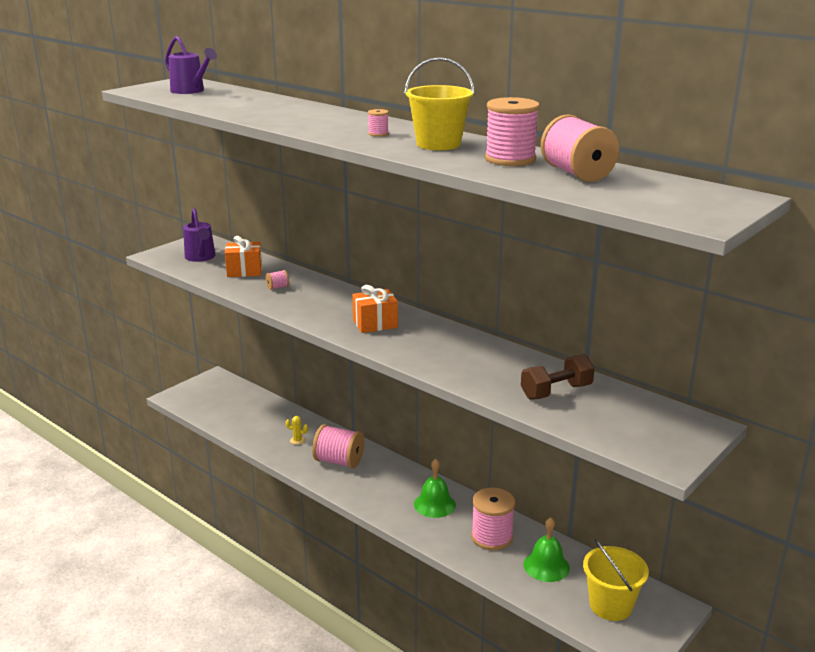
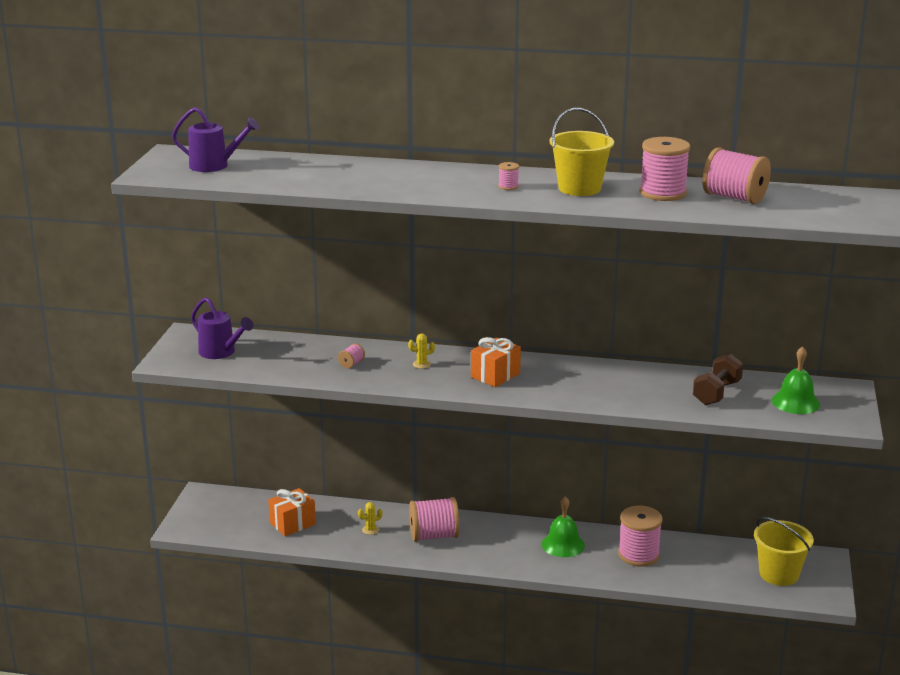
camera: 30 degrees left, 0 degrees up
(244, 271) = (291, 355): orange gift -> orange gift (292, 524)
(329, 301) = (421, 364): none -> yellow cactus
(546, 566) = (704, 562): green bell -> green bell (795, 402)

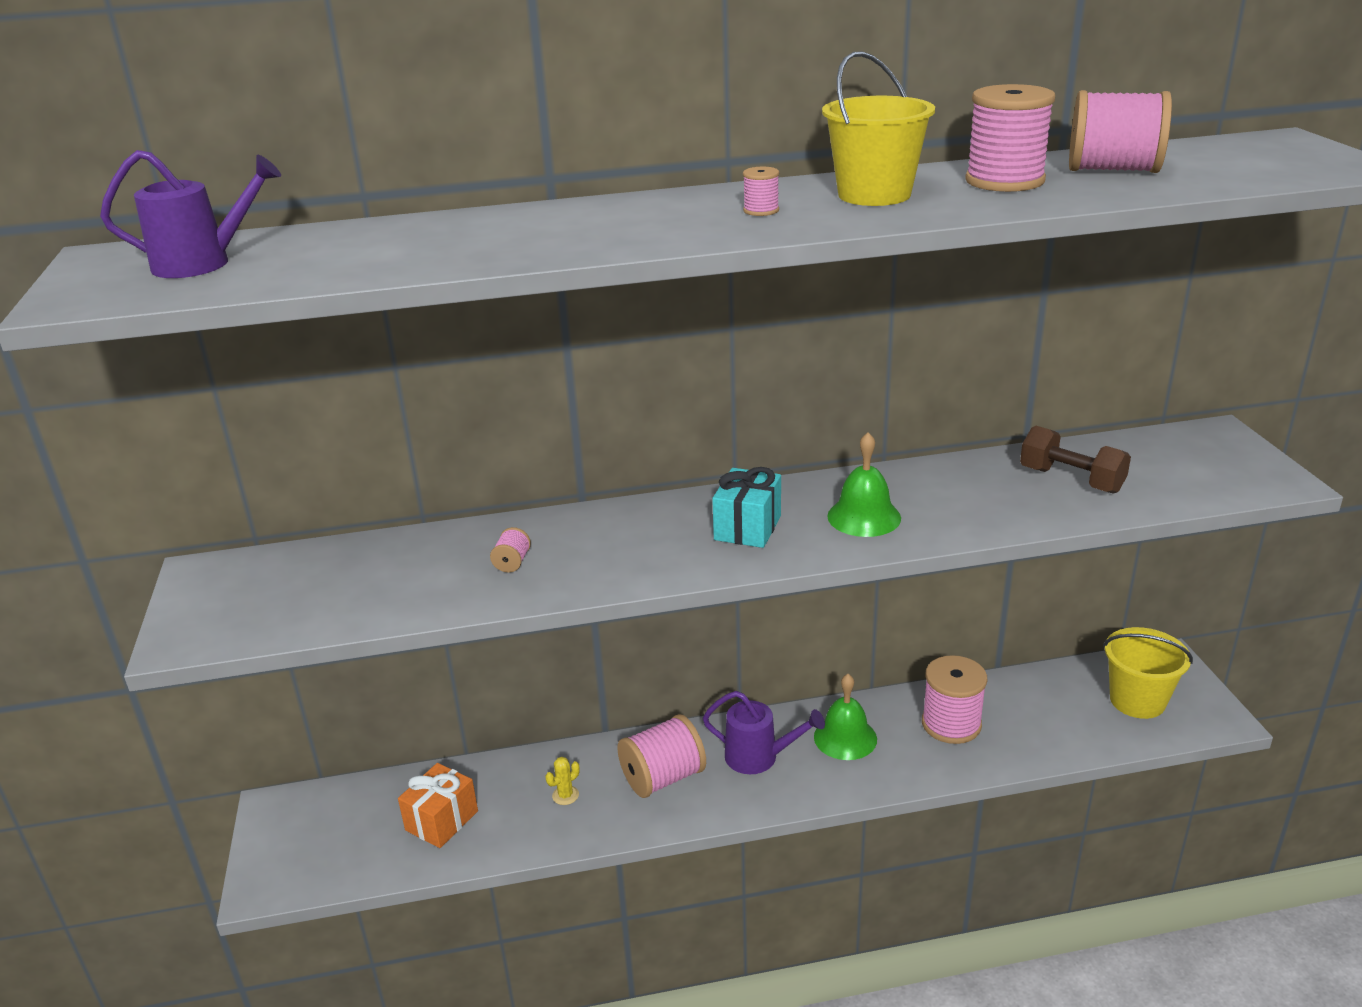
camera: 20 degrees left, 5 degrees up
(221, 352) = (277, 595): purple watering can -> purple watering can (759, 757)
(421, 364) = (623, 536): yellow cactus -> none
(495, 375) = (747, 528): orange gift -> turquoise gift
(716, 393) = (1071, 480): brown dumbbell -> brown dumbbell turned 60 degrees counterclockwise
(795, 402) = (1181, 468): green bell -> green bell (864, 517)

